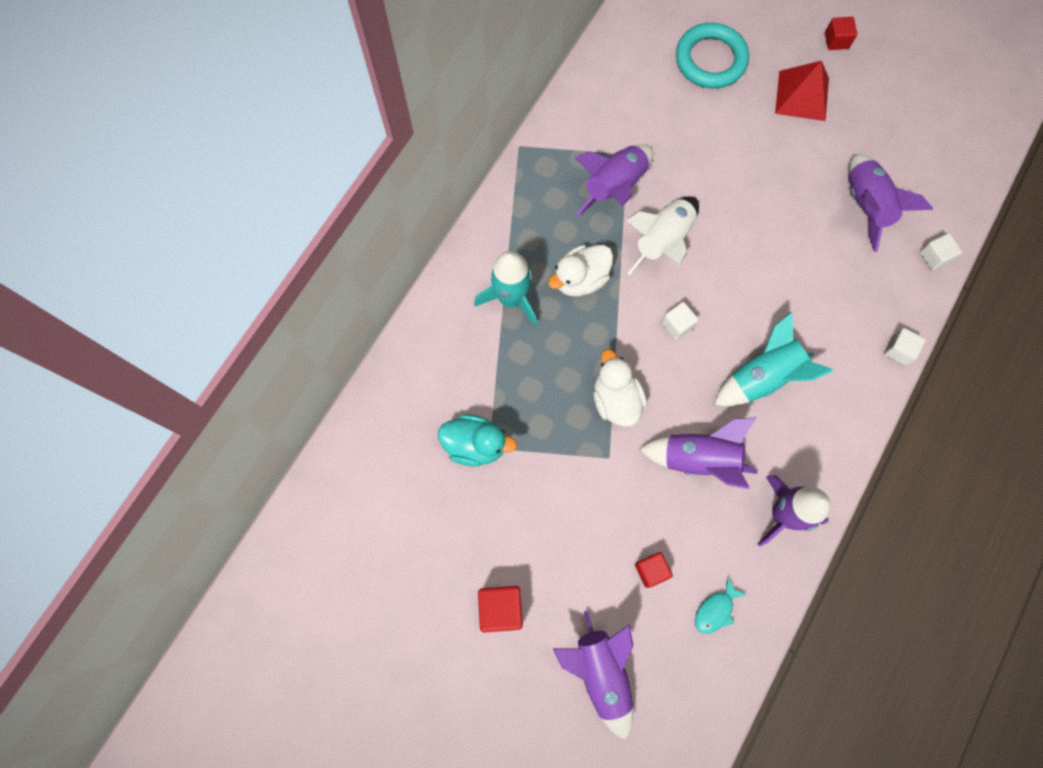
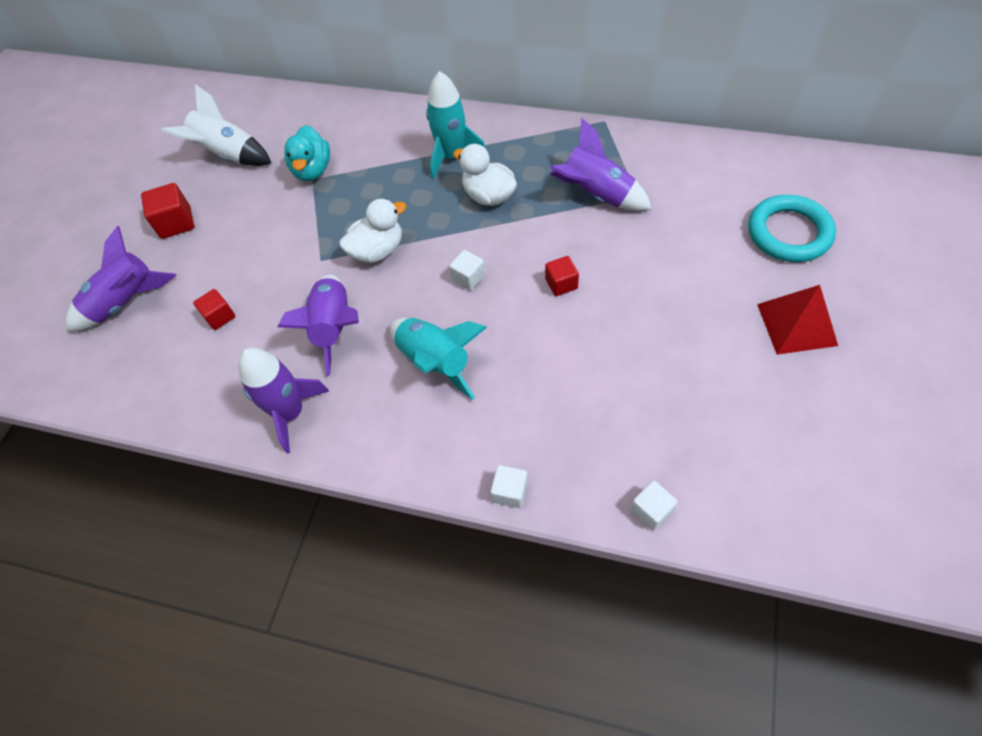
camera: 80 degrees right, 15 degrees down
(662, 241) = (554, 245): white rocket -> white rocket (228, 155)
(715, 610) = (187, 376): turquoise fish -> none
(836, 41) = (896, 343): red cube -> red cube (561, 284)
(865, 206) = (684, 419): purple rocket -> none

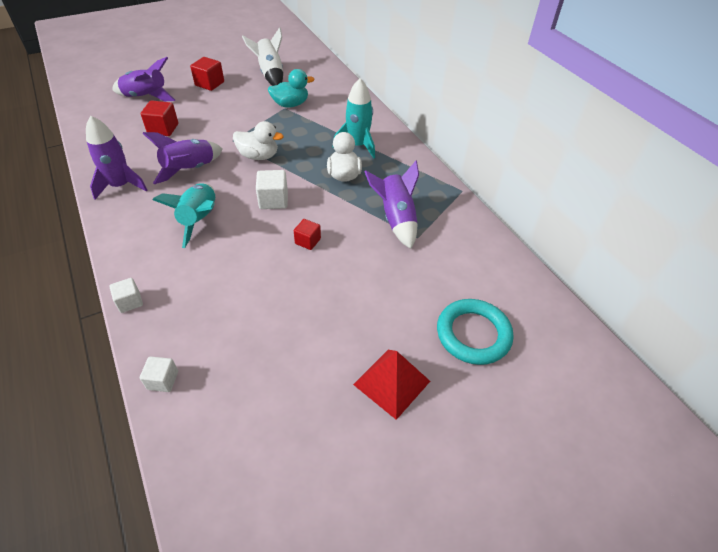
camera: 40 degrees right, 10 degrees down
(219, 316) = (163, 129): red cube -> red cube, size x1.51
(312, 170) = (290, 104): turquoise duck -> turquoise duck turned 150 degrees counterclockwise
(468, 278) = (273, 200): white cube -> white cube, size x1.51

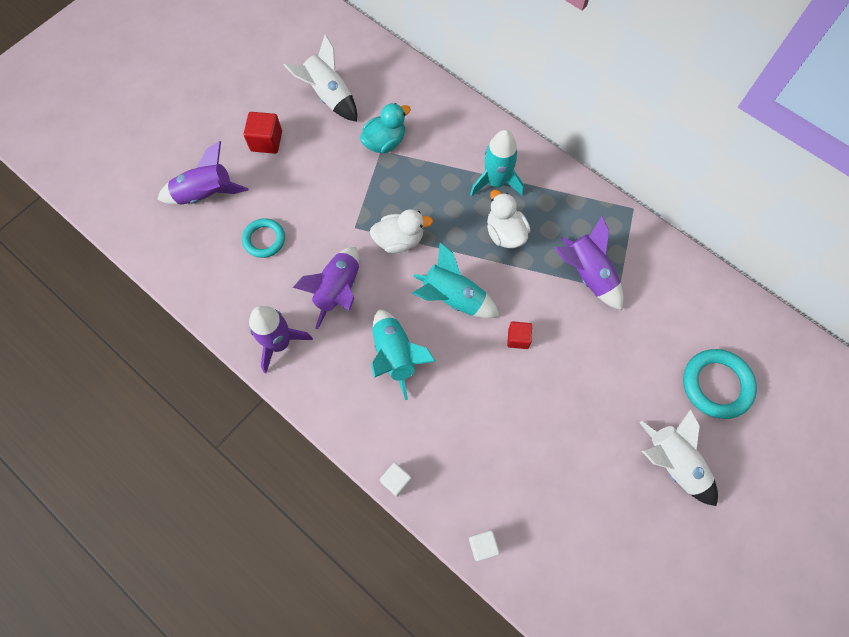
camera: 20 degrees left, 20 degrees up
(163, 129) = (264, 239): red cube -> turquoise ring
(273, 200) = (453, 298): white cube -> turquoise rocket
(392, 382) = (672, 463): red pyramid -> white rocket

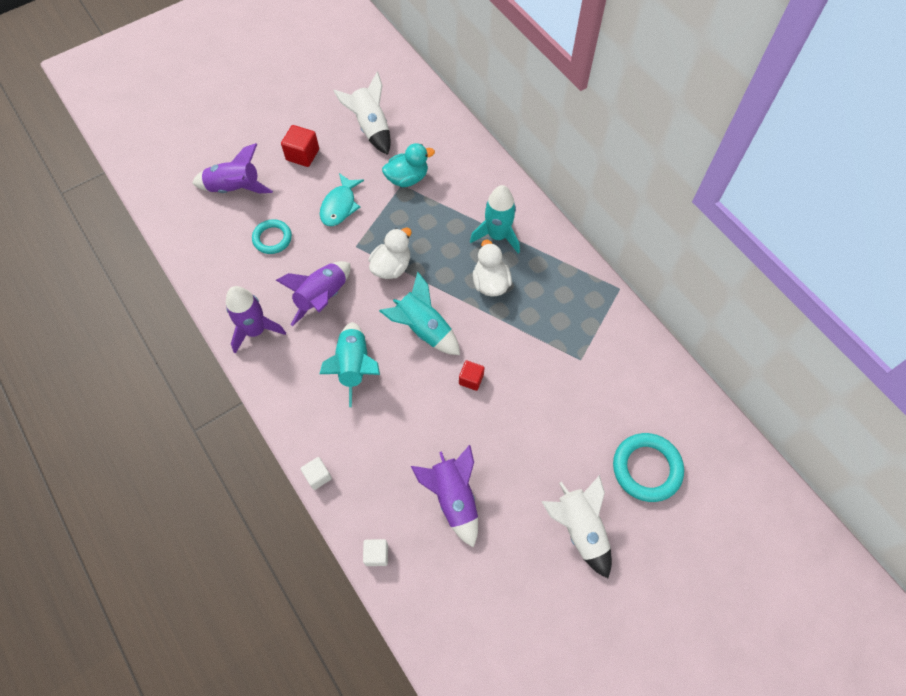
camera: 15 degrees right, 5 degrees down
(324, 188) = (340, 206): none -> turquoise fish
(399, 240) = (391, 267): white duck -> white duck turned 60 degrees counterclockwise
(587, 275) = (555, 338): purple rocket -> purple rocket (453, 498)

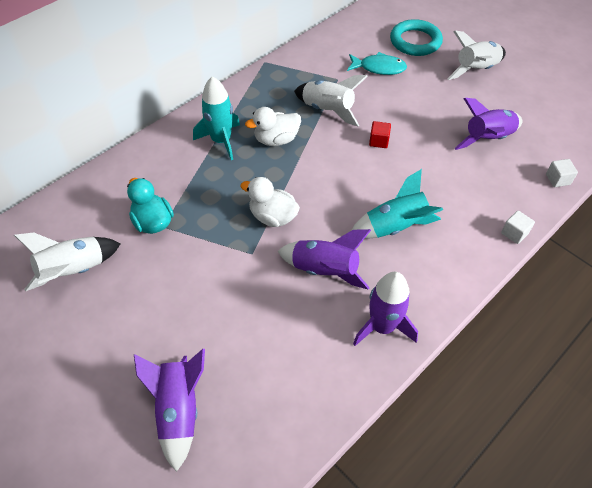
camera: 100 degrees left, 10 degrees down
(272, 238) = (254, 341): turquoise ring -> none
(302, 155) = (118, 338): red cube -> none
(340, 206) = (197, 280): turquoise fish -> turquoise fish (379, 68)
(423, 329) = (338, 180): turquoise rocket -> none
(527, 338) = (327, 110): none -> white rocket

